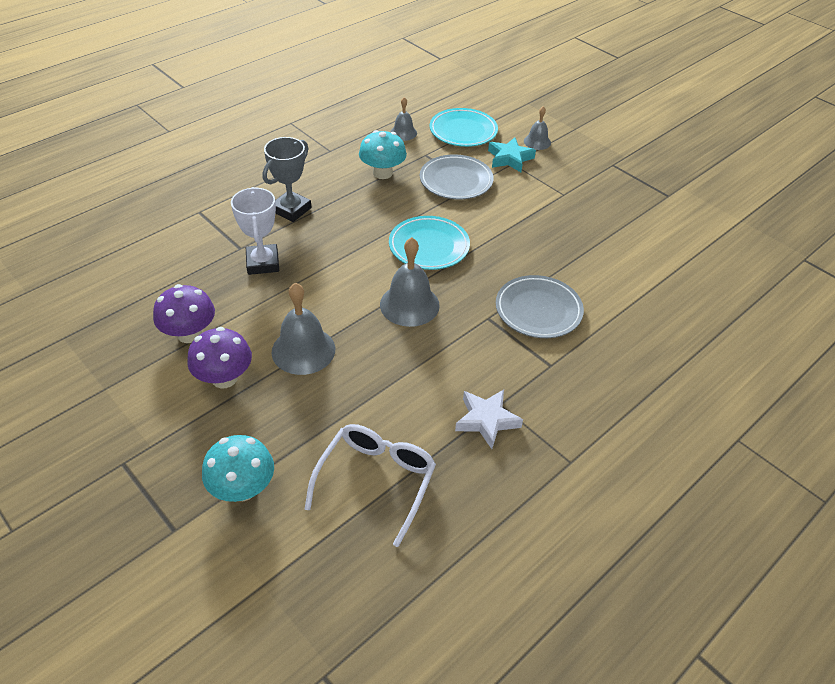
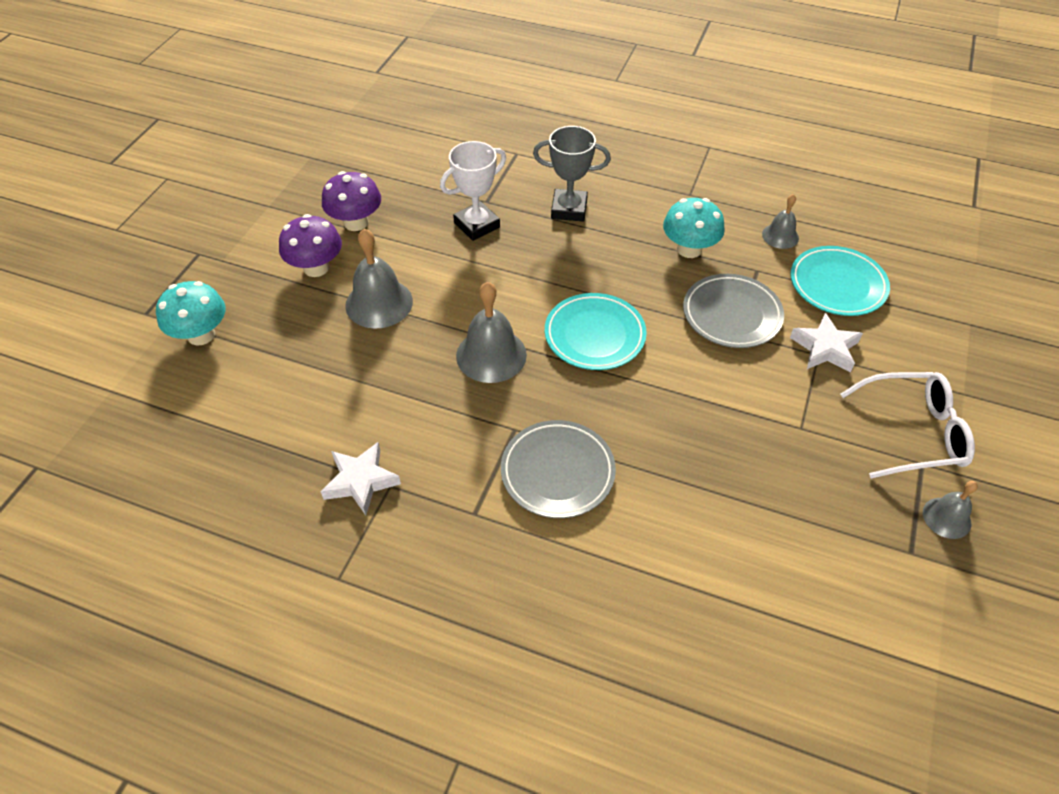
camera: 65 degrees right, 5 degrees up
(376, 481) = (245, 421): white glasses -> white glasses (913, 432)
(510, 158) = (825, 348): turquoise star -> white star
(537, 142) = (890, 363): grey bell -> grey bell (946, 517)

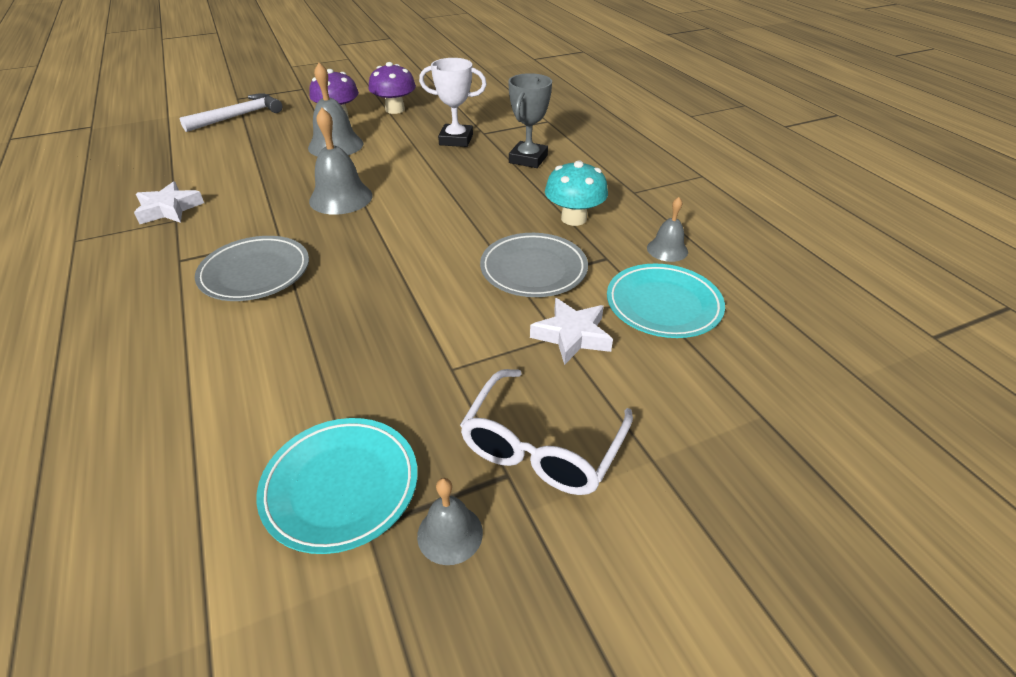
camera: 45 degrees right, 10 degrees down
(201, 335) = (239, 116): turquoise mushroom -> white hammer
(569, 209) = (528, 159): grey trophy -> grey trophy turned 60 degrees clockwise
(594, 335) = (417, 224): turquoise plate -> turquoise plate (341, 486)
(913, 432) = (542, 446): white glasses -> white glasses turned 75 degrees clockwise

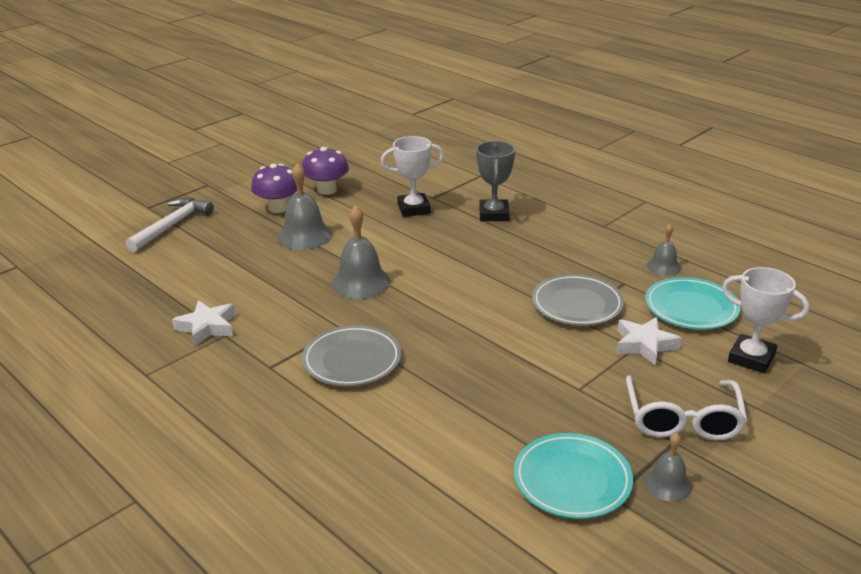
camera: 20 degrees left, 10 degrees down
(574, 218) = (574, 258): turquoise mushroom -> none
(693, 388) = (751, 358): none -> white trophy

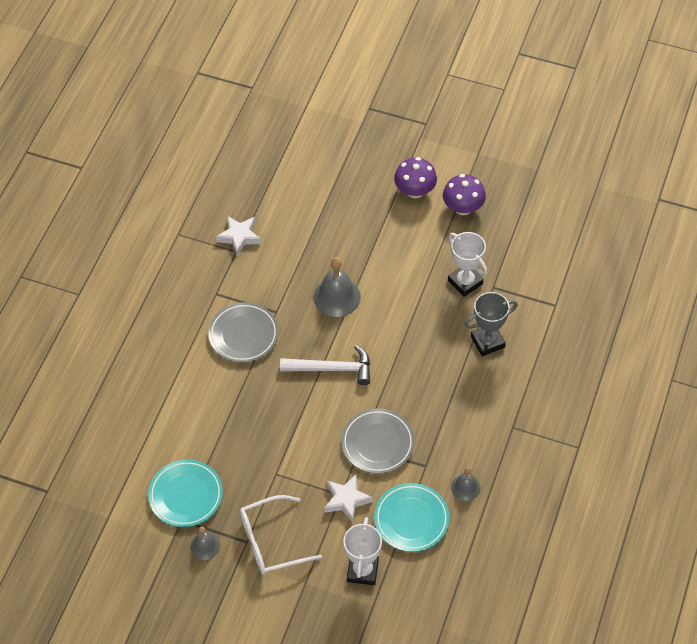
camera: 65 degrees right, 25 degrees up
(172, 225) = (351, 140): white hammer -> white hammer (332, 369)
(305, 236) = (382, 230): grey bell -> none

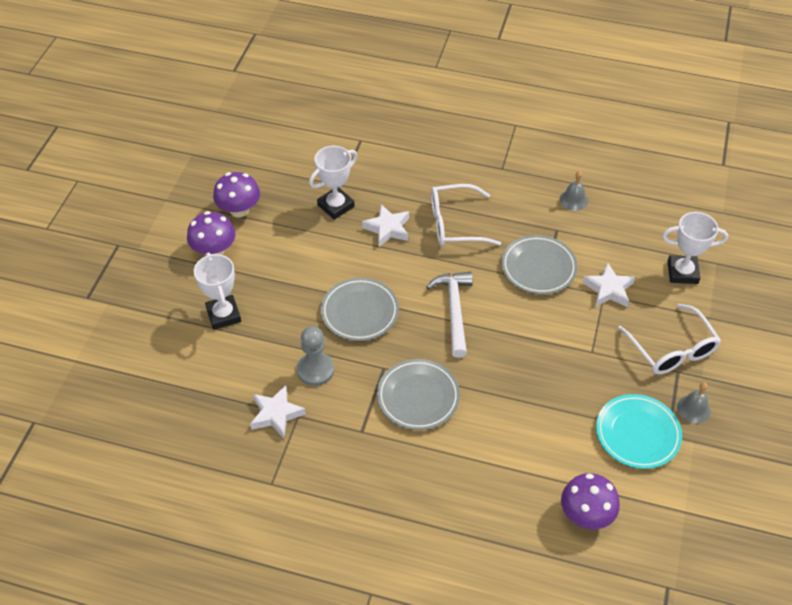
camera: 95 degrees left, 5 degrees down
(117, 443) = (586, 515): none -> purple mushroom
(279, 263) = (315, 370): none -> grey pawn
(337, 297) = (360, 312): grey bell -> grey plate
(342, 200) = (223, 315): none -> white trophy
(411, 519) = (617, 238): turquoise plate -> none
(434, 322) = (387, 228): none -> white star
(437, 378) = (455, 224): none -> white glasses
(487, 342) = (407, 187): grey trophy -> none

